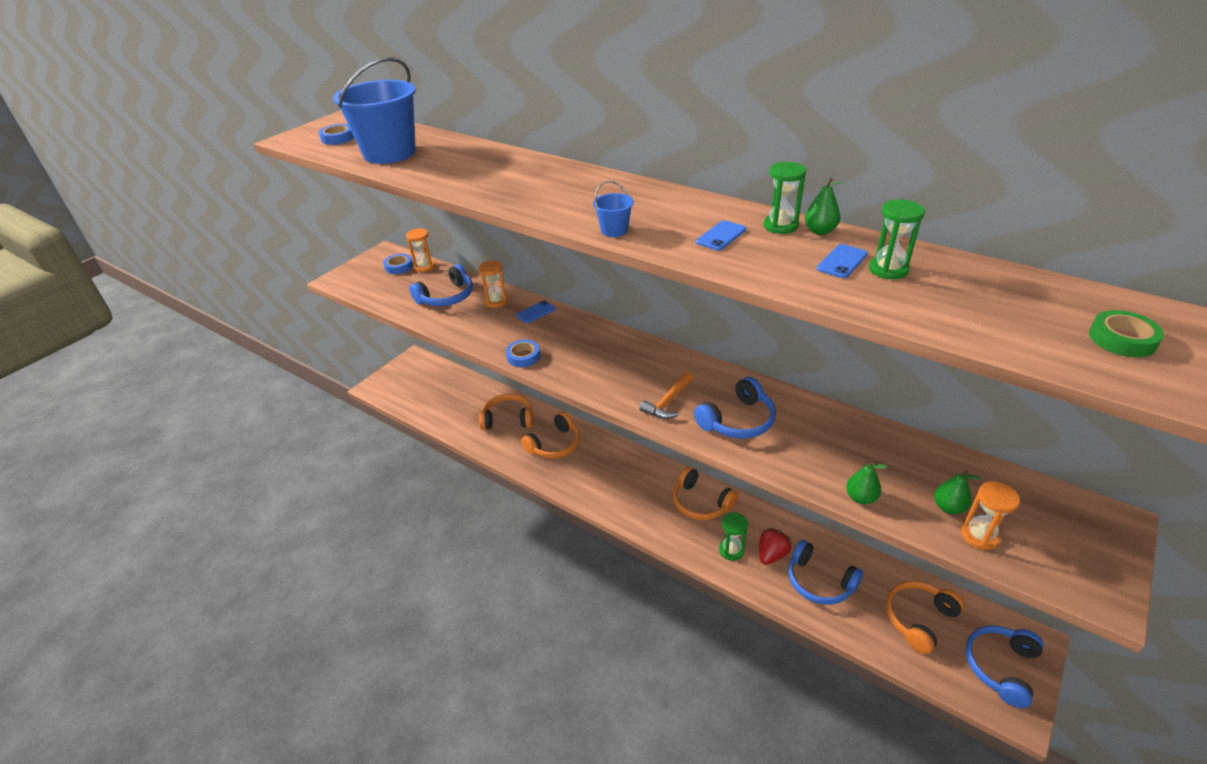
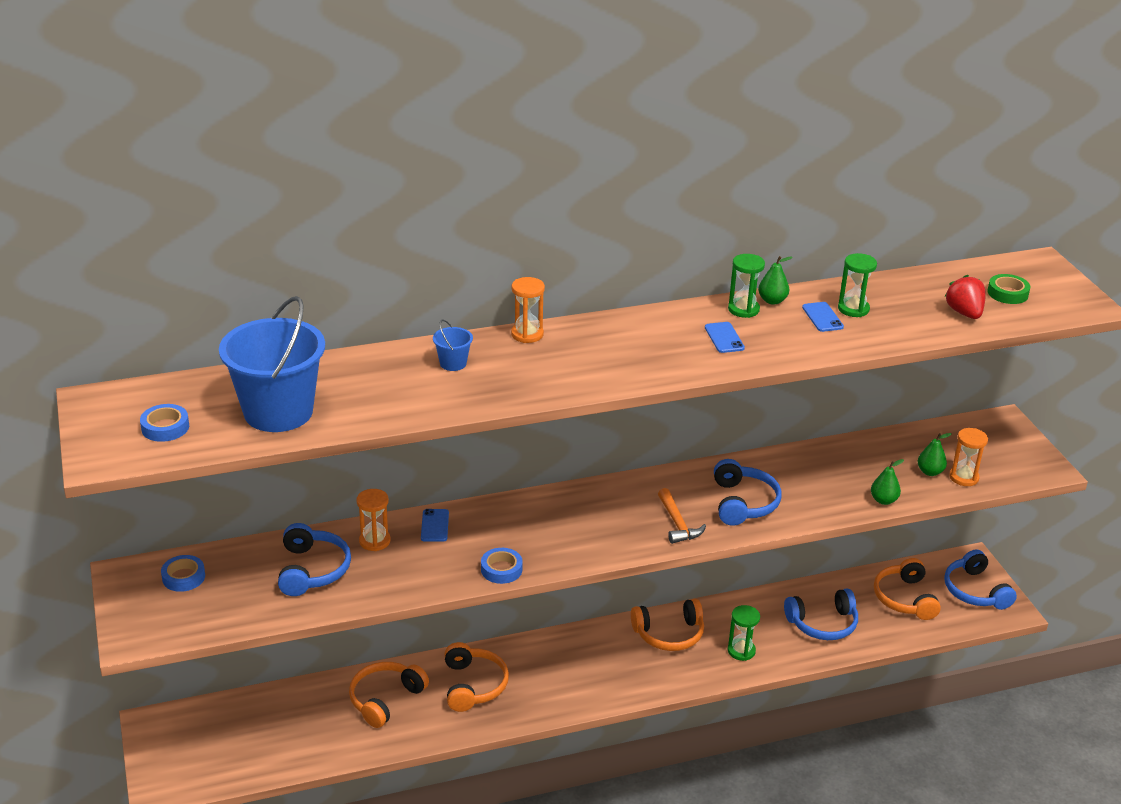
camera: 55 degrees left, 5 degrees down
(425, 267) = (217, 558): orange hourglass -> orange hourglass (527, 334)
(614, 230) = (649, 373): blue bucket -> blue bucket (453, 363)
(771, 555) = (770, 631): red strawberry -> red strawberry (964, 313)

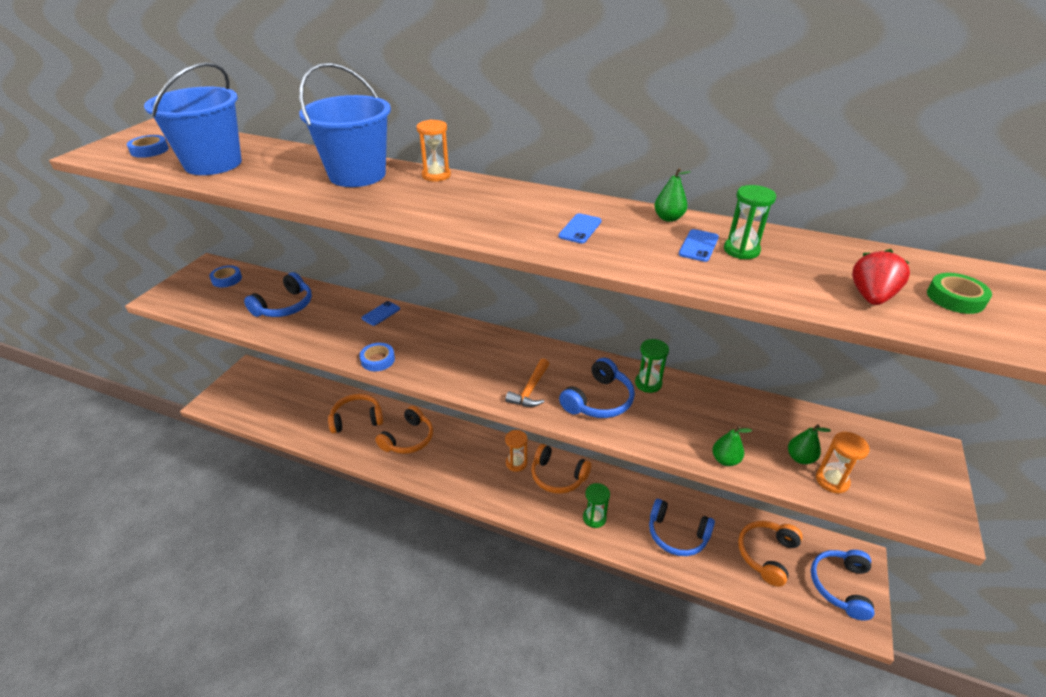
camera: 40 degrees right, 5 degrees up
(374, 541) = (338, 306): orange hourglass -> orange hourglass (516, 463)
(453, 363) = (357, 175): blue bucket -> blue bucket, size x2.44
(743, 309) = (631, 215): green hourglass -> green hourglass (648, 383)

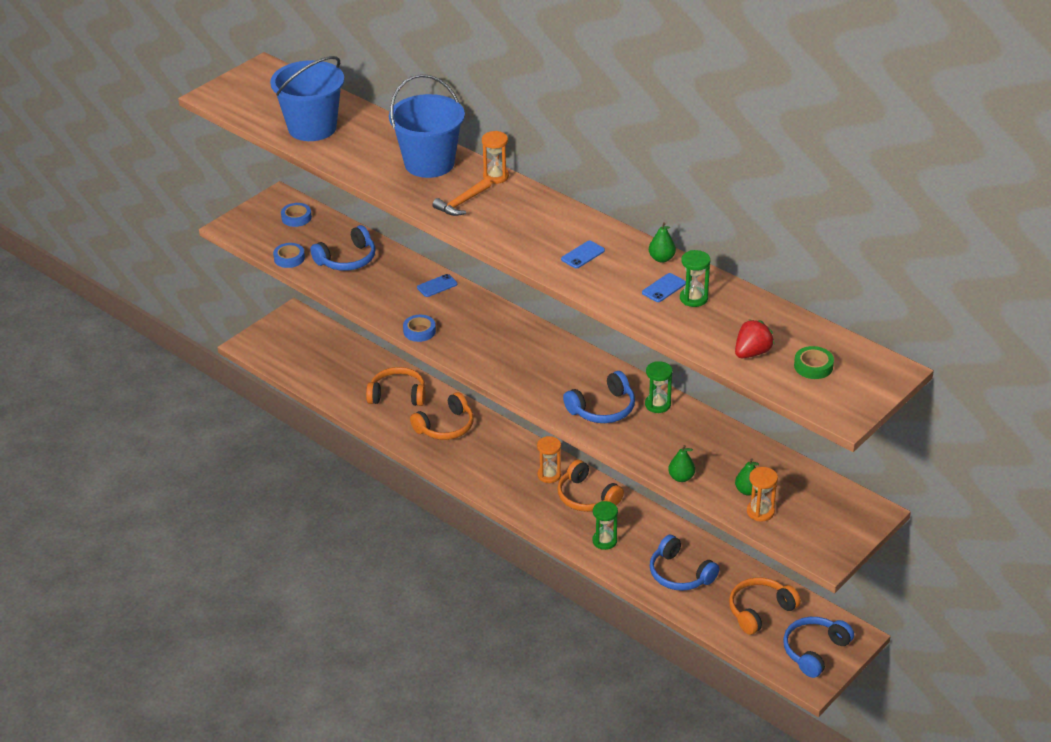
camera: 20 degrees right, 0 degrees up
(149, 150) = (260, 100): blue tape -> blue tape (289, 258)
(530, 390) = (546, 387): orange hammer -> orange hammer (462, 203)

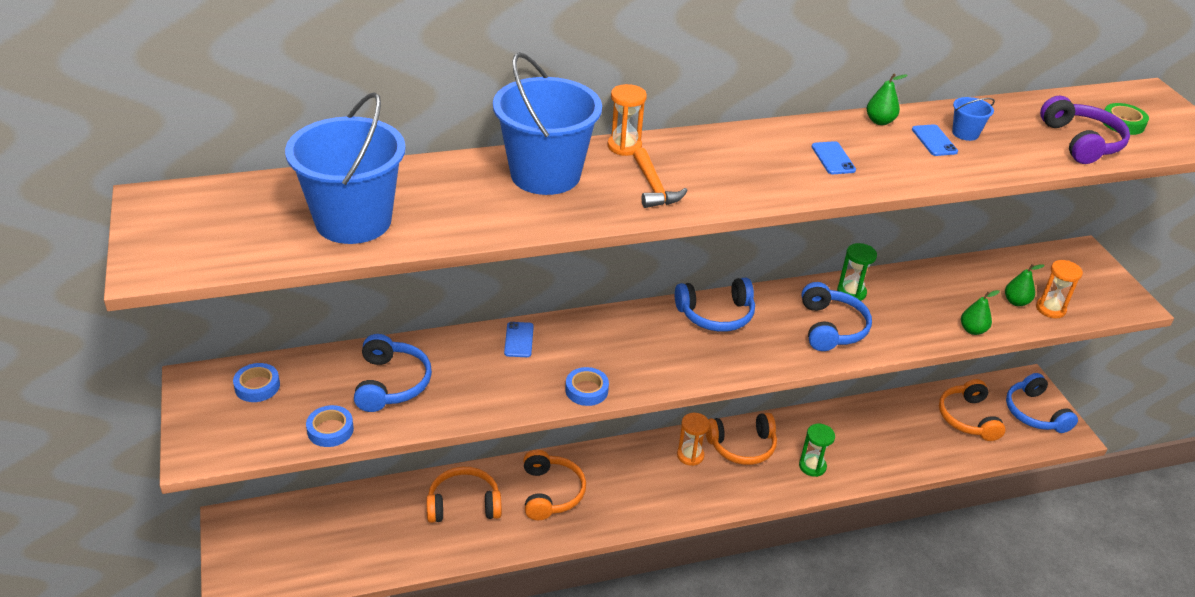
camera: 60 degrees left, 0 degrees up
(398, 395) = (464, 504): orange headphones -> orange headphones turned 45 degrees clockwise
(680, 574) = (890, 441): blue headphones -> blue headphones (716, 315)
(693, 298) = (965, 133): green hourglass -> blue bucket
(752, 353) = (1081, 142): red strawberry -> purple headphones

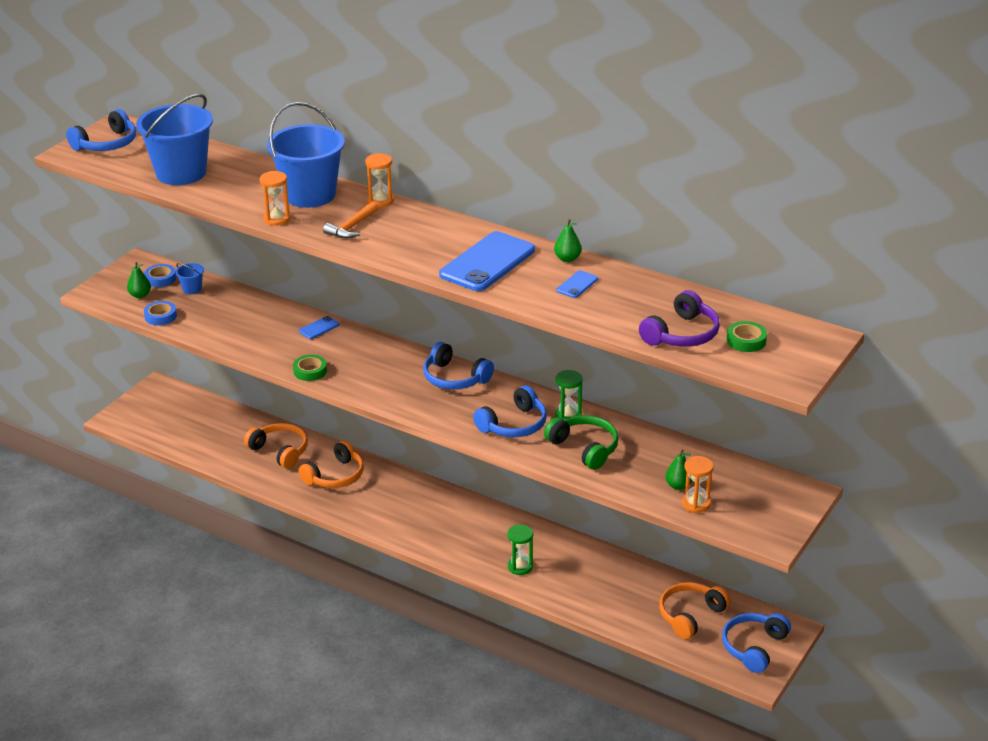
camera: 50 degrees right, 5 degrees down
(391, 383) = (221, 312): blue headphones -> blue headphones (107, 144)
(586, 390) = (310, 371): blue tape -> green tape
(690, 455) = (450, 510): orange hourglass -> orange hourglass (277, 219)
(742, 446) = (492, 527): orange headphones -> none
(833, 158) = (487, 262): blue phone -> blue phone, size x2.27
(910, 313) = (584, 448): none -> green headphones
(965, 133) = (609, 291): blue bucket -> blue bucket (192, 289)
(972, 330) = (608, 480): green pear -> green pear (140, 295)

